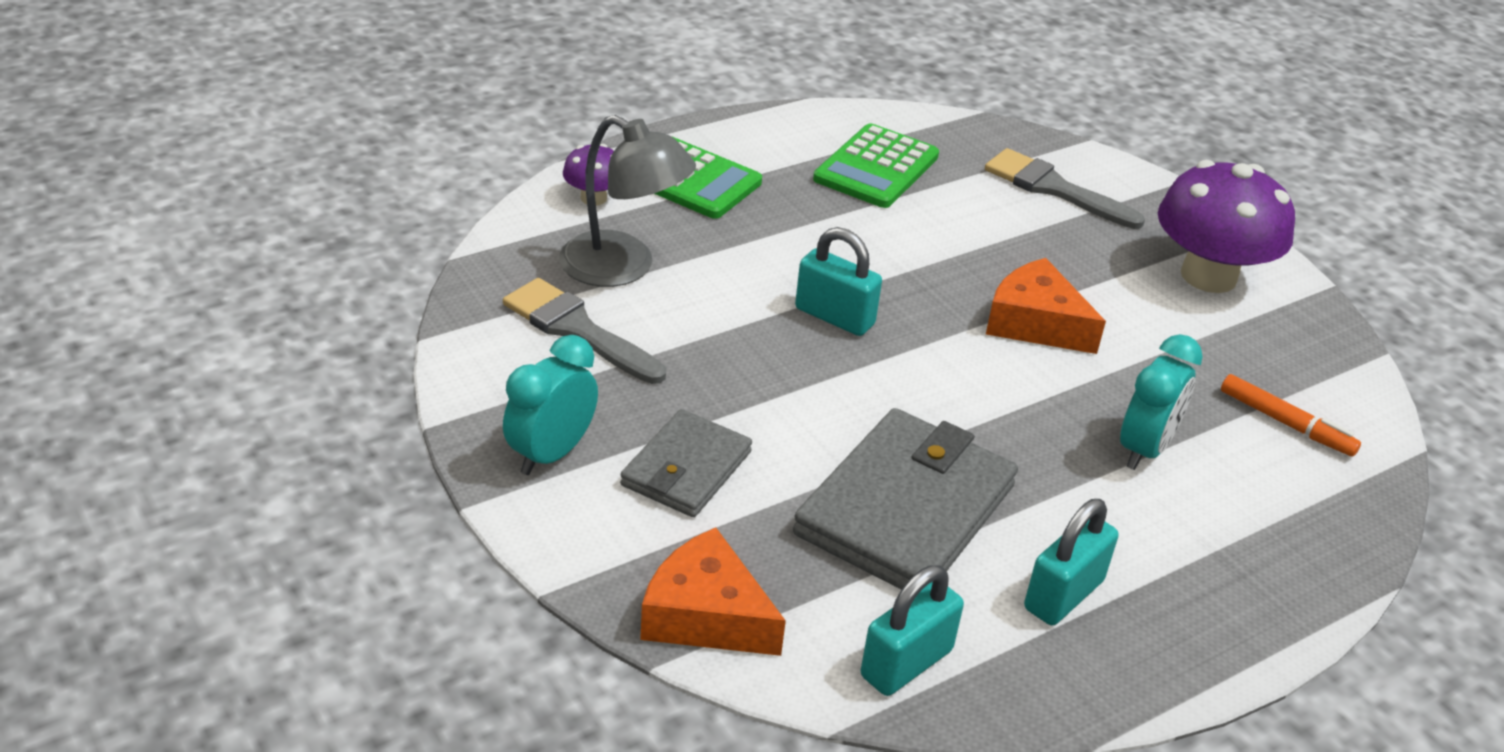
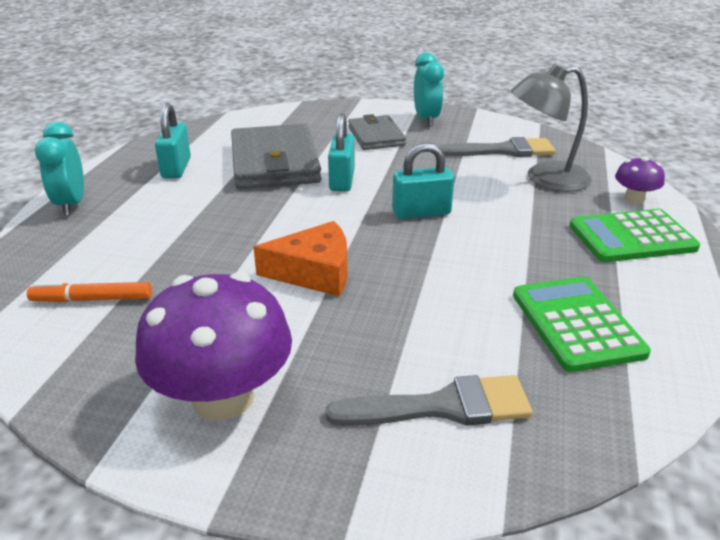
camera: 140 degrees right, 5 degrees down
(706, 615) = (304, 113): orange cheese -> none
(906, 663) = (221, 130): turquoise padlock -> turquoise padlock (342, 180)
(1144, 449) = (181, 237): turquoise clock -> turquoise clock (71, 204)

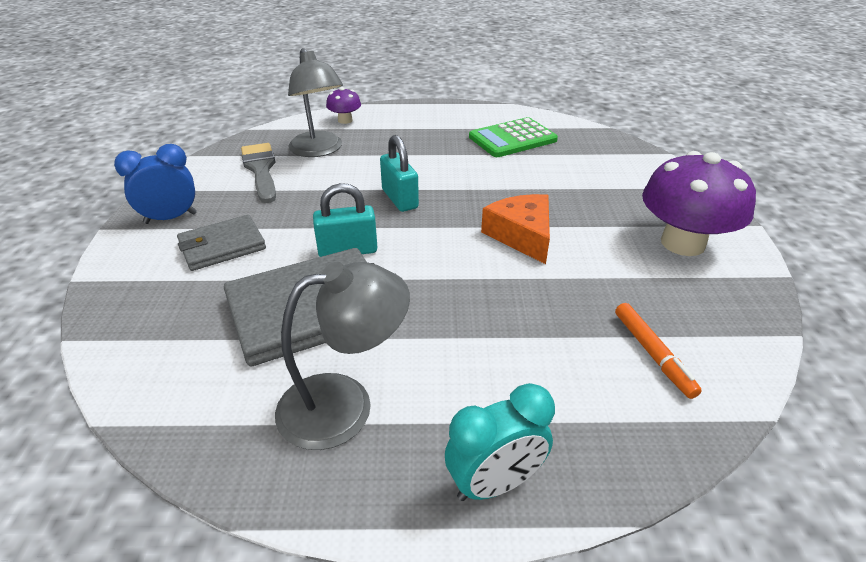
camera: 105 degrees left, 5 degrees up
(176, 168) = (344, 404): turquoise padlock -> grey lamp
(426, 119) = (170, 218): turquoise clock -> blue clock
(442, 406) = (616, 171): grey brush -> none
(632, 237) = (402, 122): green calculator -> none

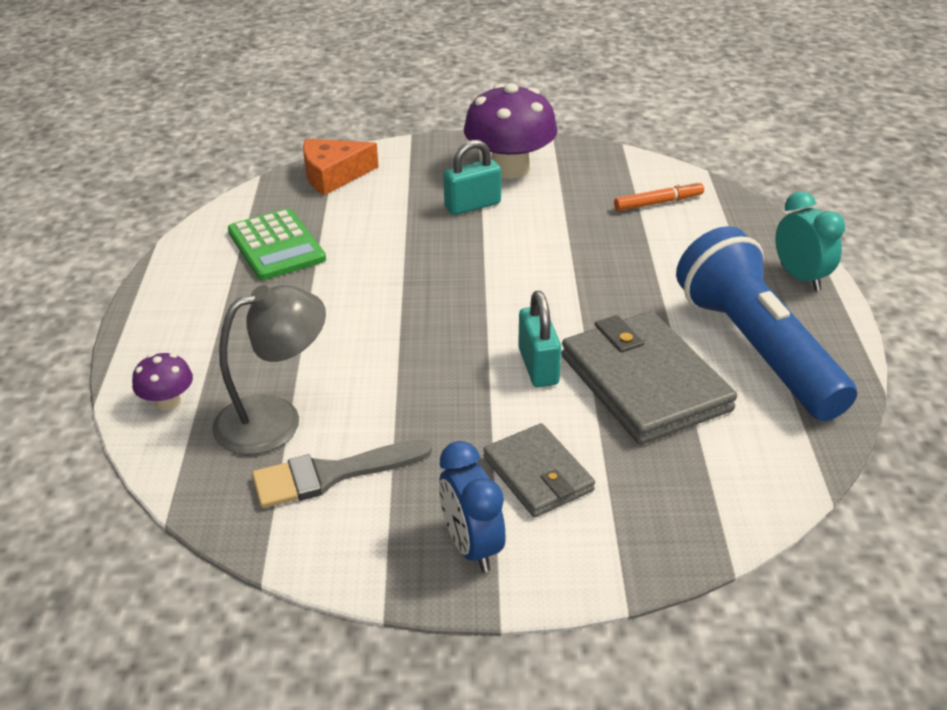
camera: 90 degrees left, 0 degrees up
(344, 404) = (756, 349): grey lamp -> blue flashlight
(400, 199) = (425, 333): turquoise padlock -> turquoise padlock (472, 205)
(521, 235) = (501, 251): orange cheese -> orange cheese (333, 175)

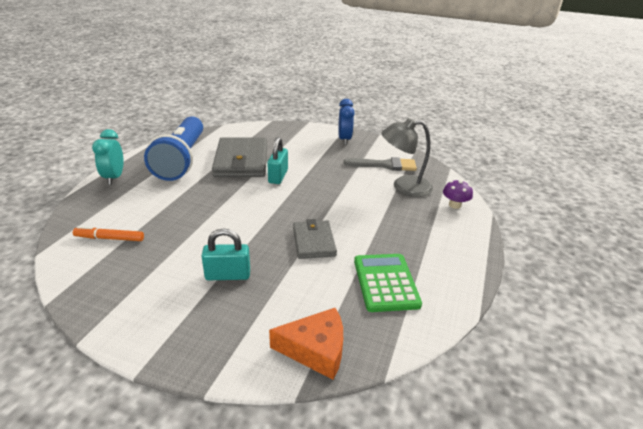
camera: 160 degrees left, 5 degrees down
(509, 168) = (165, 305): purple mushroom -> none
(538, 474) = (309, 148): grey wallet -> grey wallet (313, 242)

